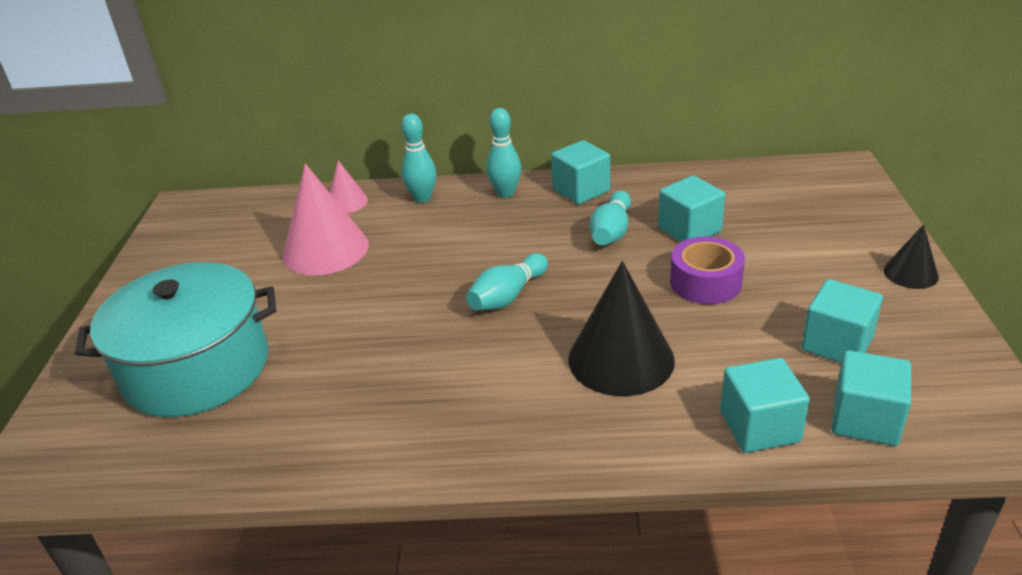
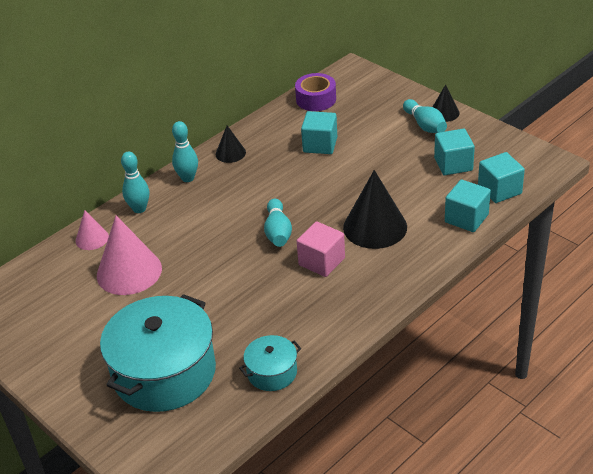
camera: 45 degrees left, 5 degrees up
(270, 447) = (272, 372): none -> turquoise pot
(503, 359) = (321, 261): none -> pink cube
(581, 190) = (230, 153): turquoise cube -> black cone
(611, 232) = (281, 168): turquoise bowling pin -> turquoise bowling pin (425, 125)
(705, 282) = (364, 168): purple tape -> purple tape (316, 99)

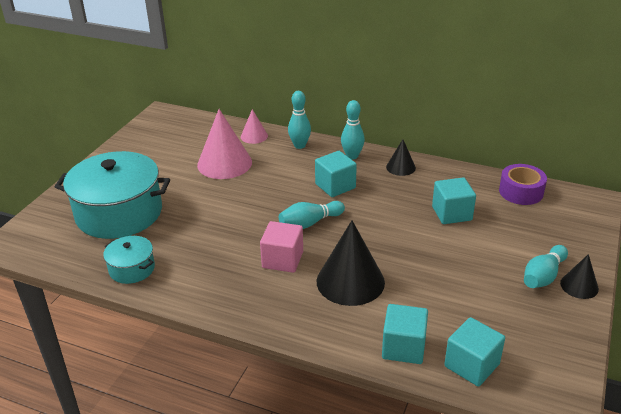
camera: 65 degrees right, 5 degrees down
(453, 164) = (491, 315): turquoise cube -> turquoise cube (335, 186)

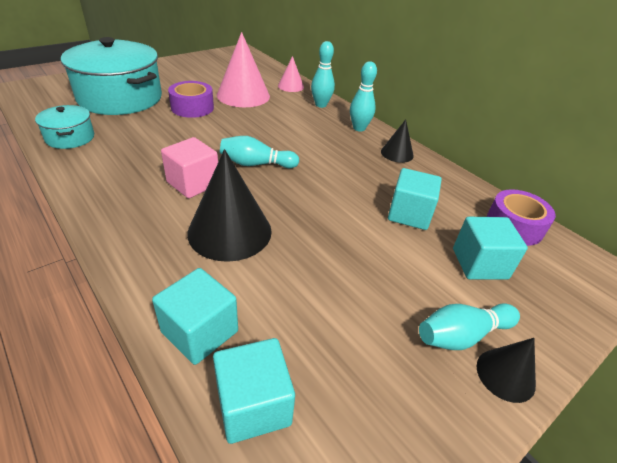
camera: 25 degrees right, 5 degrees up
(196, 195) = (192, 107): none -> purple tape
(335, 186) = (315, 145): turquoise cube -> turquoise cube (479, 264)

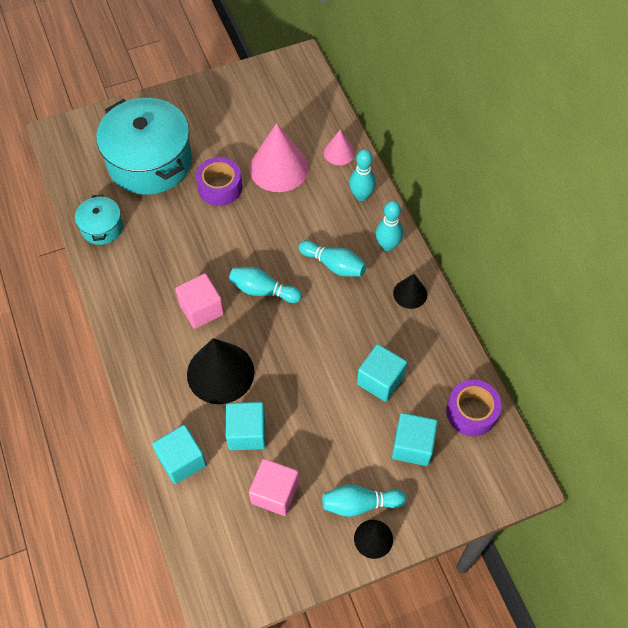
camera: 20 degrees right, 20 degrees up
(253, 405) = (204, 518): turquoise cube -> turquoise cube (247, 433)
(318, 142) = (334, 265): none -> turquoise bowling pin
(346, 346) = (275, 493): none -> pink cube

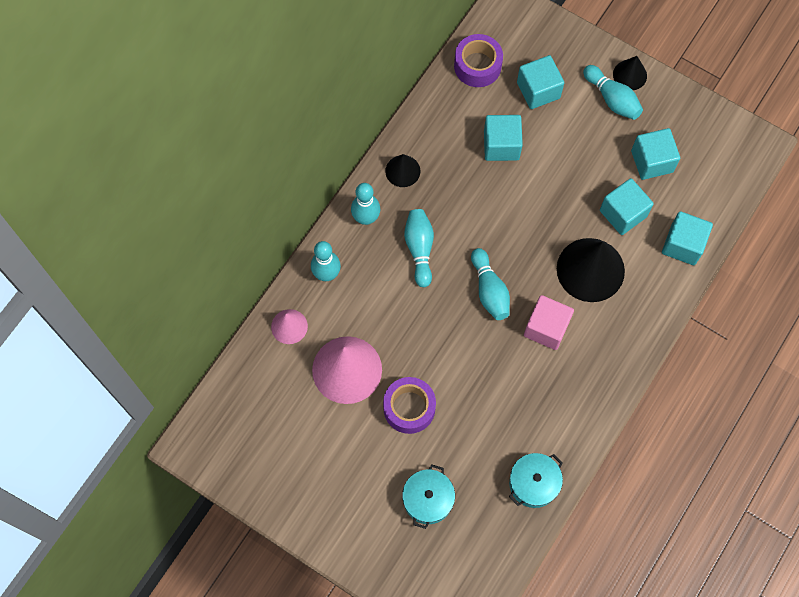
camera: 125 degrees left, 10 degrees up
(149, 161) = (428, 499): turquoise pot -> turquoise pot, size x0.48
(275, 493) = (652, 161): pink cube -> turquoise cube

